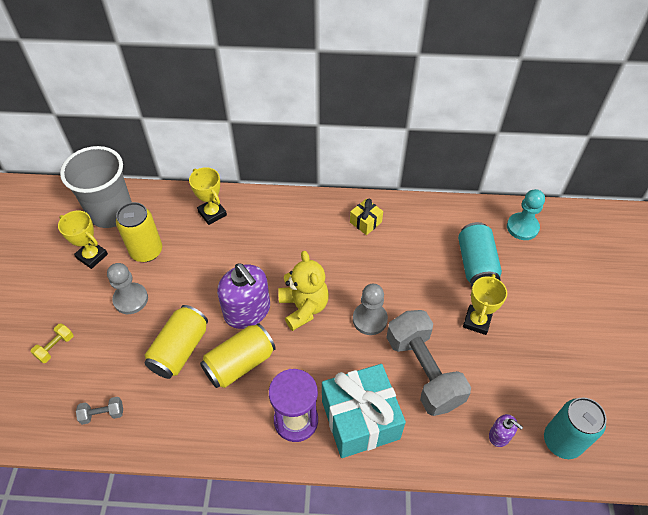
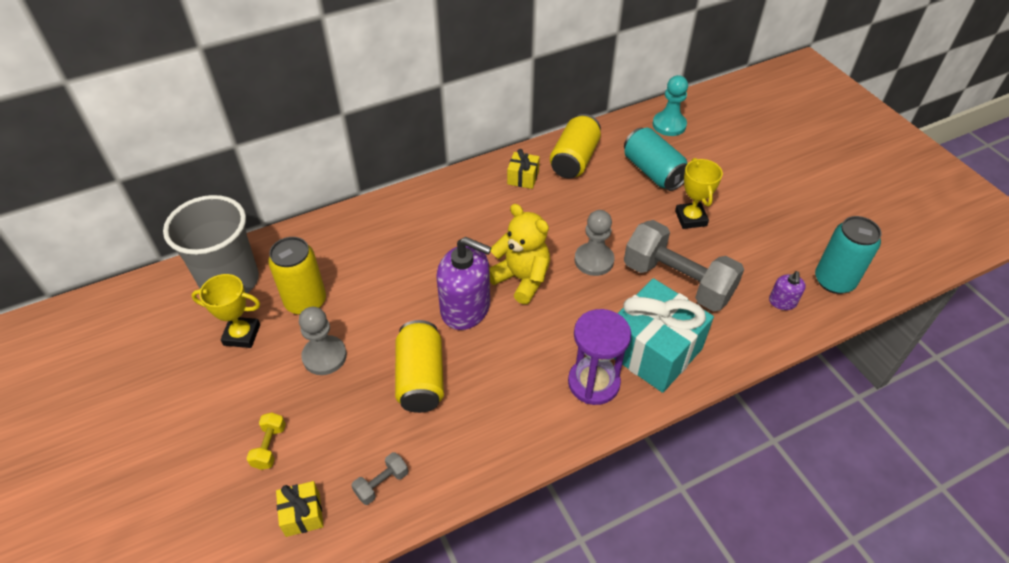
camera: 30 degrees left, 5 degrees down
(43, 407) = (302, 514): none -> yellow gift
(212, 213) = (354, 234): yellow trophy -> none
(240, 363) = (496, 360): yellow can -> yellow can (574, 160)
(499, 435) = (782, 302): purple soap dispenser -> purple soap dispenser turned 90 degrees clockwise

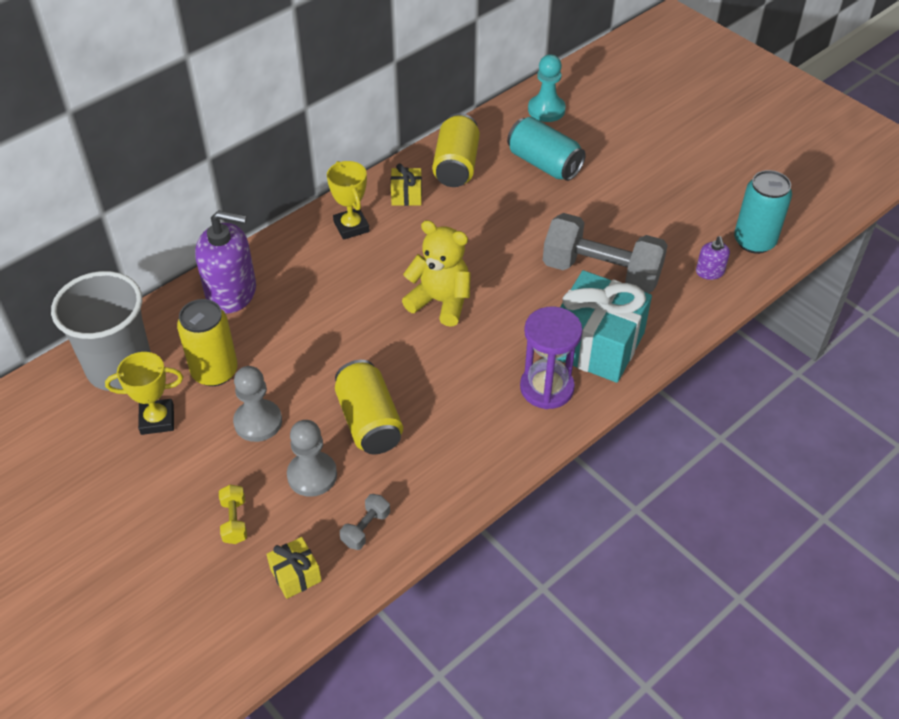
camera: 15 degrees left, 0 degrees up
(465, 308) = (391, 343): purple soap dispenser -> purple soap dispenser (231, 292)
(594, 260) = (510, 268): grey pawn -> grey pawn (312, 475)
(691, 218) = (597, 205): yellow trophy -> yellow trophy (351, 227)

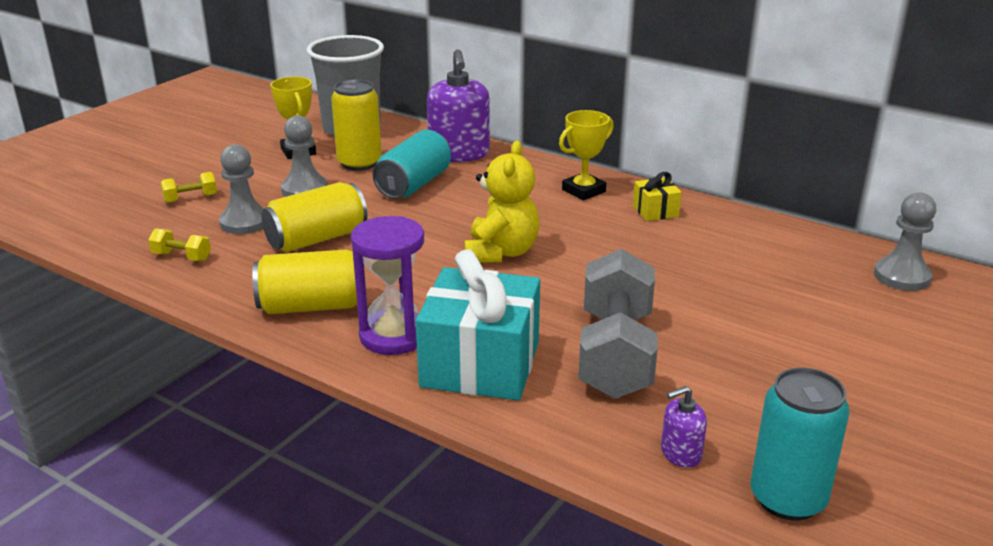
camera: 75 degrees right, 20 degrees down
(295, 575) = (130, 233): yellow gift -> none
(365, 528) = (182, 257): grey dumbbell -> yellow dumbbell
(456, 166) = (731, 232): yellow can -> yellow can (313, 306)
(544, 164) = (791, 287): turquoise can -> turquoise can (414, 185)
(546, 110) = (901, 276): turquoise pawn -> grey pawn

